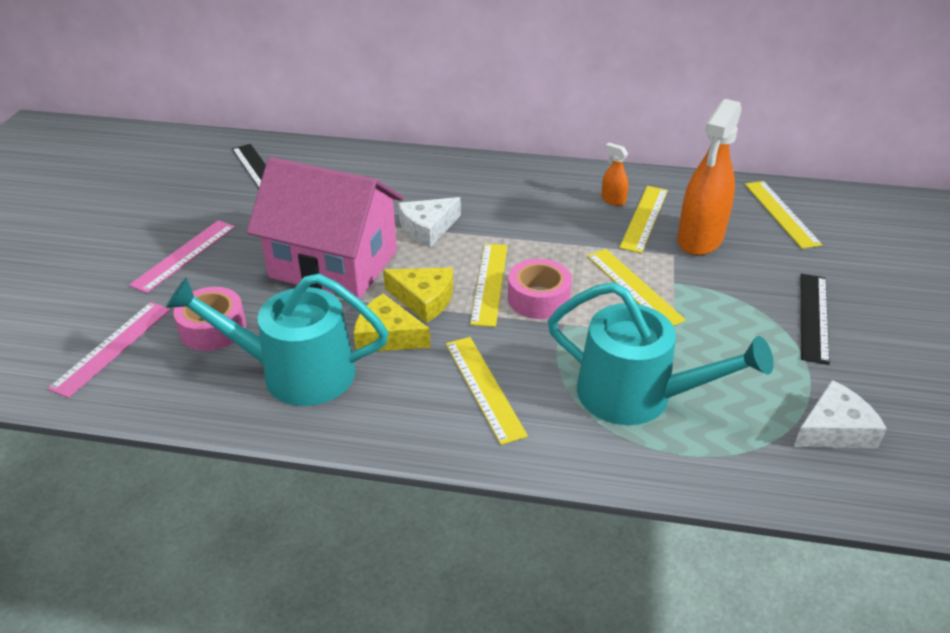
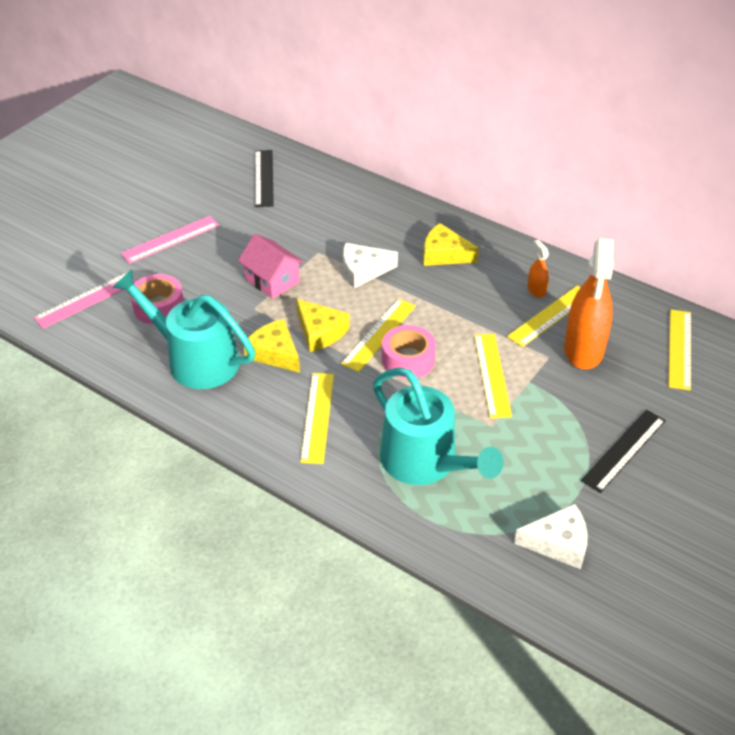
camera: 25 degrees right, 5 degrees up
(334, 264) = (272, 280): pink house -> pink house, size x0.51
(499, 192) = (444, 254): none -> yellow cheese
(700, 239) = (583, 350): orange spray bottle -> orange spray bottle turned 45 degrees counterclockwise

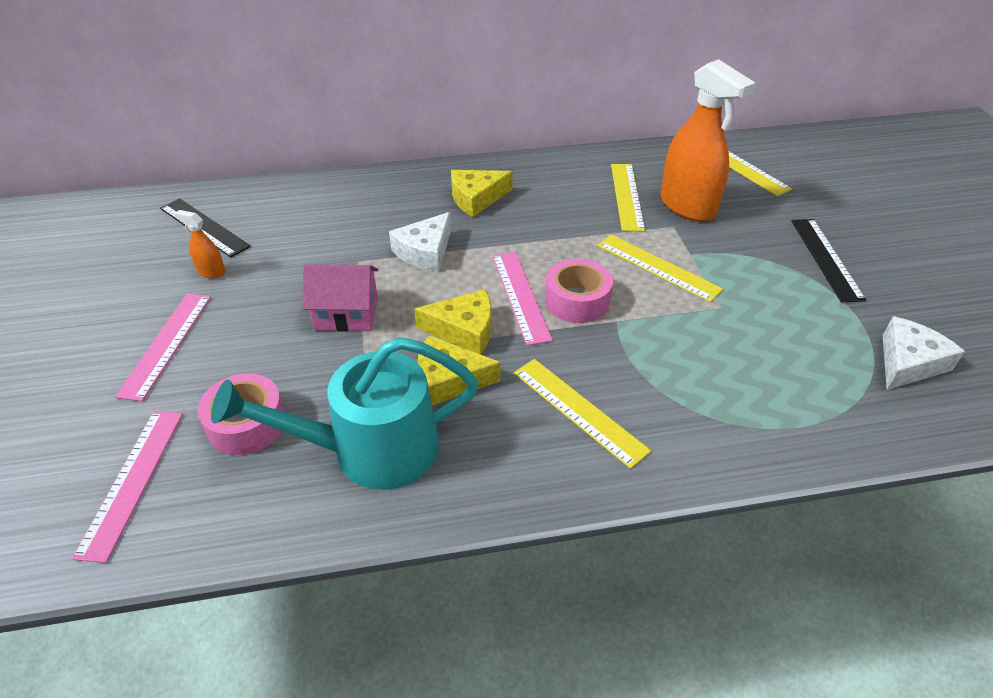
camera: 45 degrees left, 0 degrees up
(379, 334) = (520, 296): yellow ruler -> pink ruler
(425, 462) = (725, 377): turquoise watering can -> none
(536, 290) = (588, 184): orange spray bottle -> orange spray bottle (211, 272)

